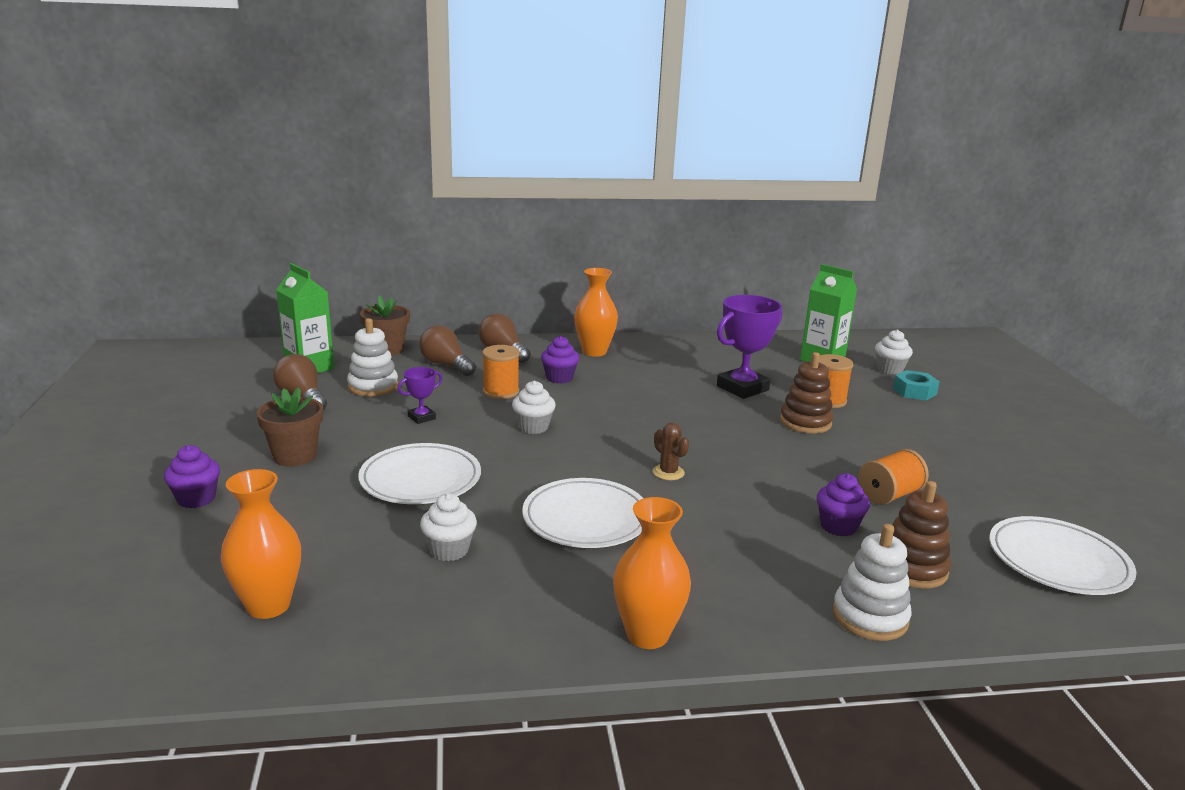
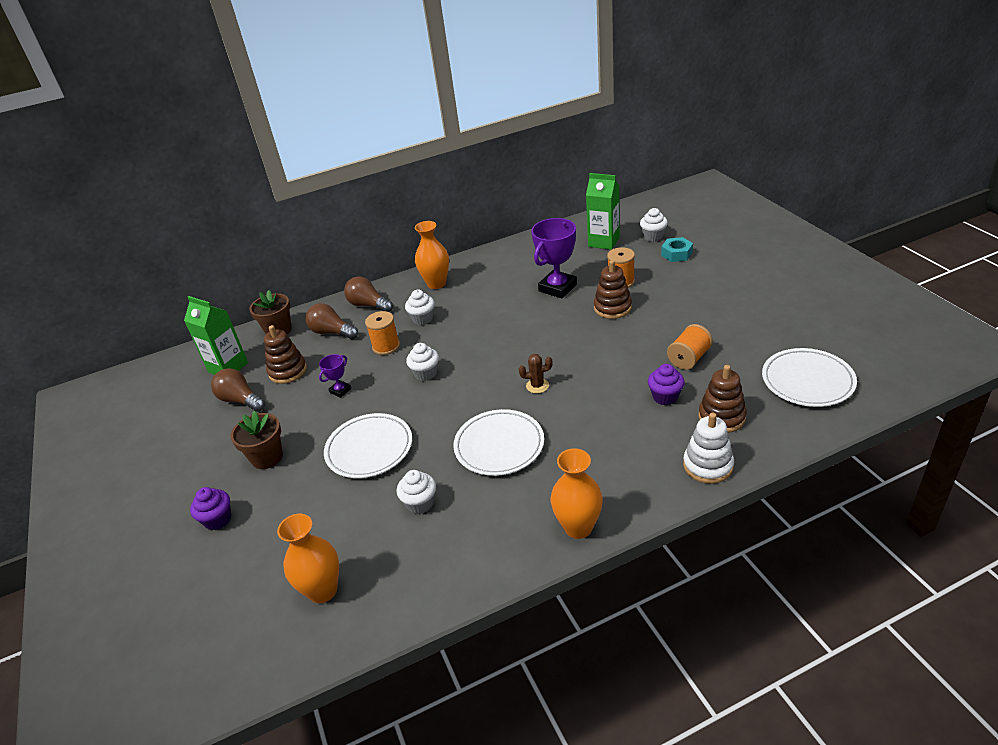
camera: 10 degrees left, 15 degrees up
(373, 386) = (288, 371): white stacking toy -> brown stacking toy
(559, 378) = (422, 319): purple cupcake -> white cupcake
(668, 472) = (537, 386): brown cactus -> brown cactus turned 45 degrees counterclockwise

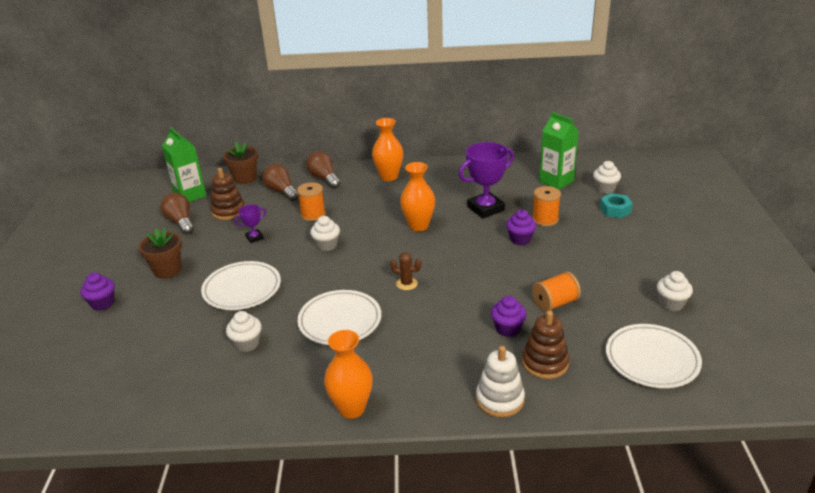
camera: 20 degrees right, 5 degrees down
(323, 590) = (132, 381): orange vase -> orange vase (418, 226)
(422, 319) = (357, 201): white cupcake -> white cupcake (671, 304)
(612, 308) = (520, 239): brown stacking toy -> purple cupcake

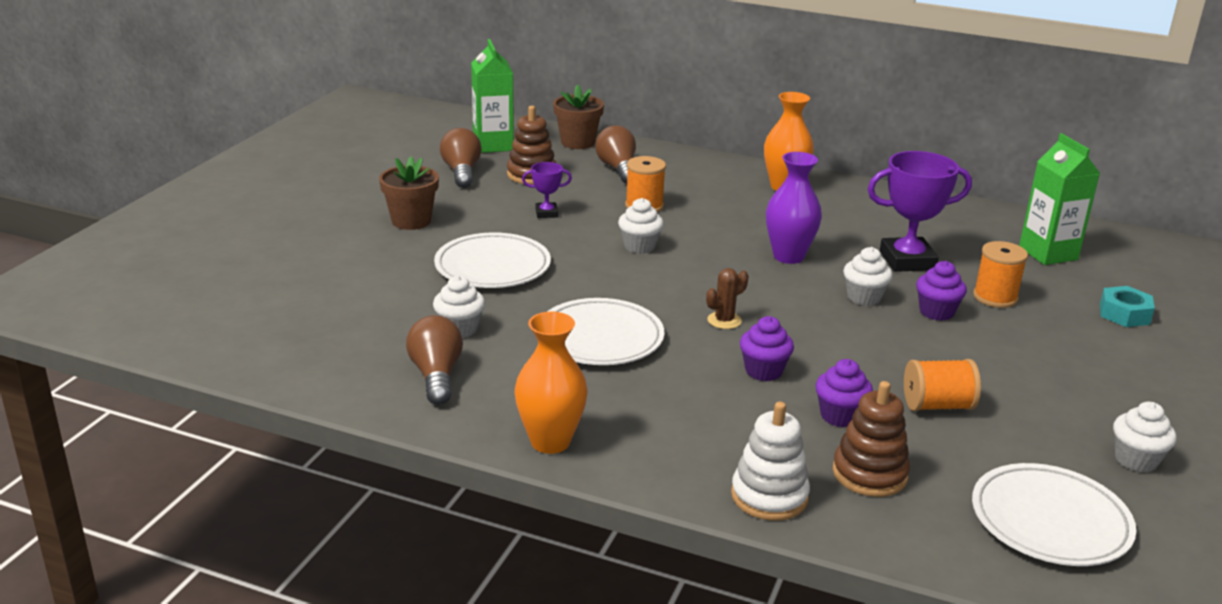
camera: 20 degrees right, 5 degrees down
(102, 303) = (310, 236): purple cupcake -> purple cupcake (763, 371)
(324, 178) = (687, 167): brown light bulb -> brown light bulb (436, 375)
(406, 283) = (724, 321): brown cactus -> brown cactus turned 75 degrees counterclockwise
(418, 226) = (788, 256): orange vase -> purple vase
(605, 189) = (1126, 283): white cupcake -> white cupcake (864, 297)

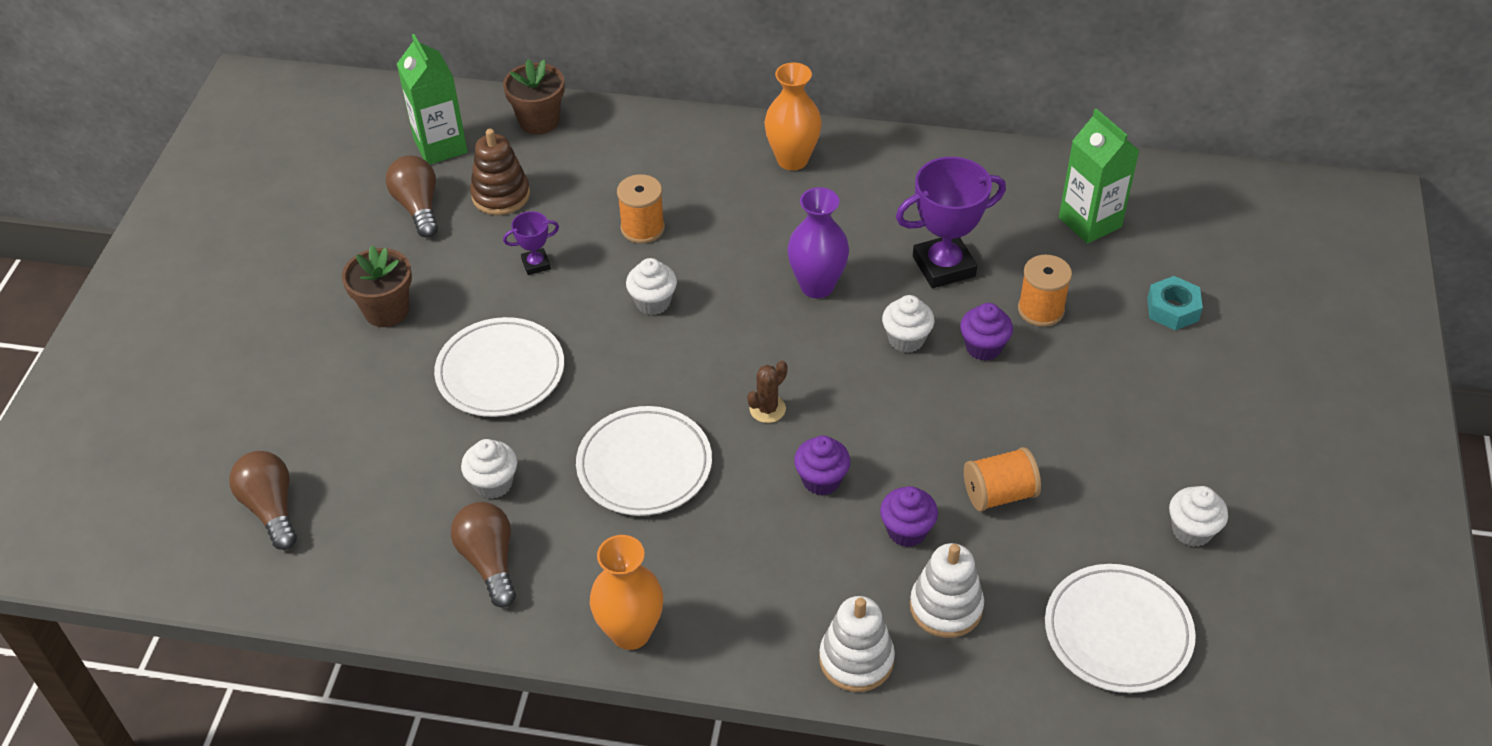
camera: 10 degrees left, 20 degrees up
(618, 169) = (598, 164): brown light bulb -> brown light bulb (271, 508)
(869, 474) = (946, 607): brown stacking toy -> white stacking toy

